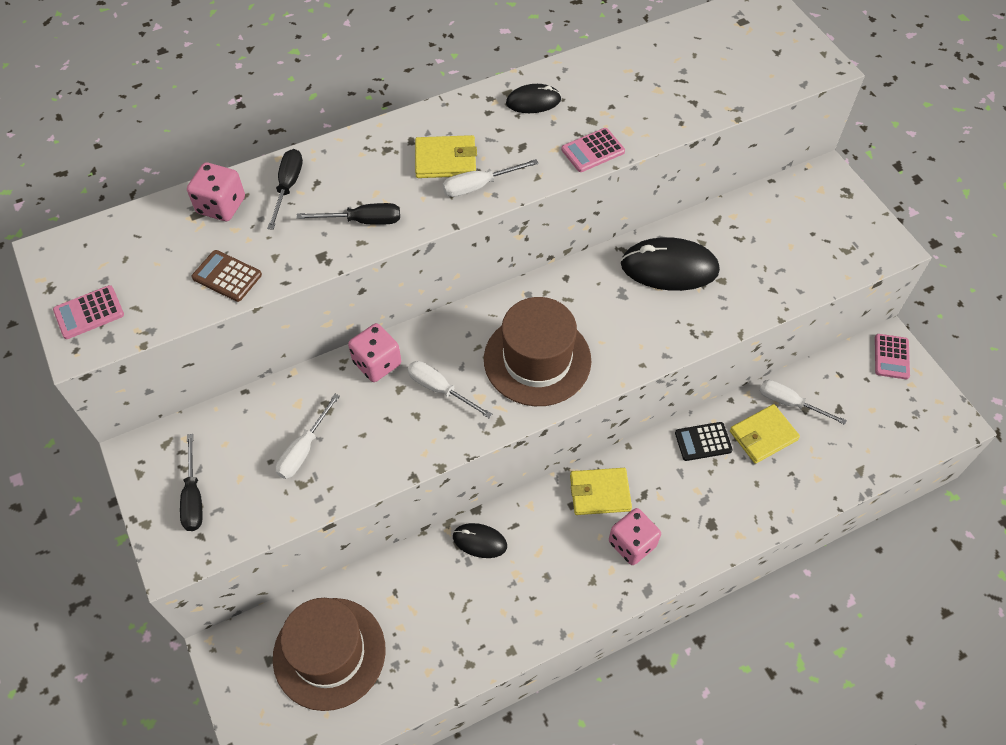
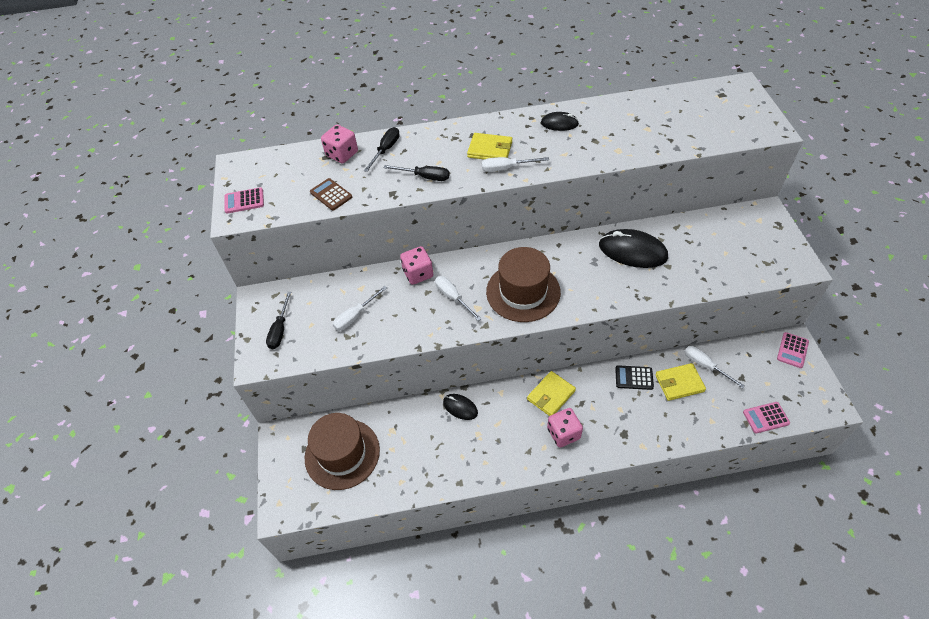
camera: 20 degrees right, 5 degrees down
(593, 151) = (590, 159): pink calculator -> pink calculator (765, 417)
(600, 493) = (551, 395): yellow wallet -> yellow wallet turned 60 degrees counterclockwise

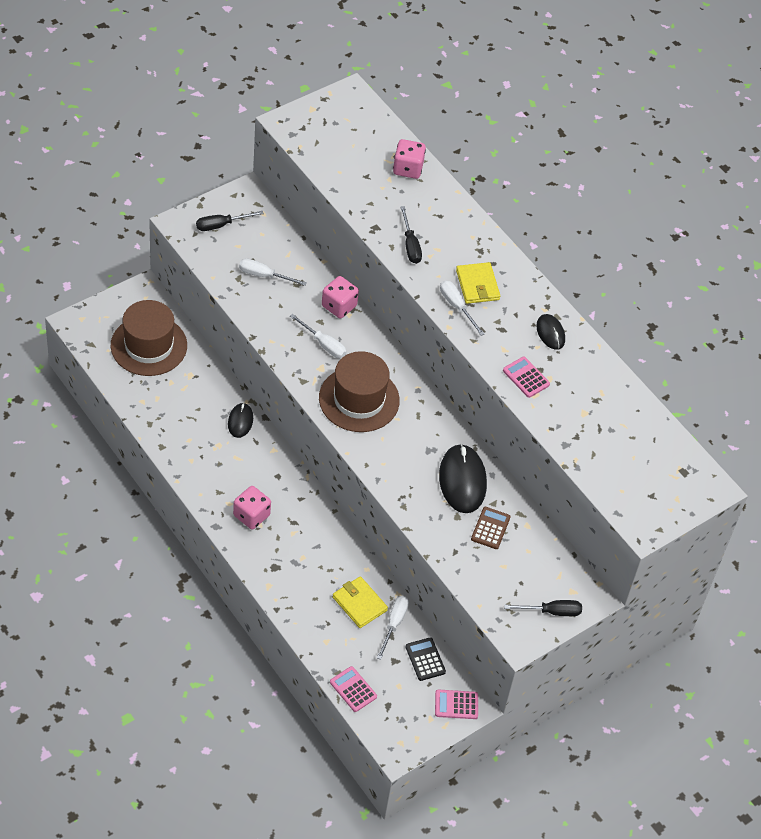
camera: 55 degrees right, 0 degrees up
(244, 201) = (309, 121): pink calculator -> pink calculator (526, 377)
(331, 195) = (349, 182): brown calculator -> brown calculator (490, 528)
(386, 150) = (432, 201): black screwdriver -> black screwdriver (551, 612)
(453, 297) = (323, 344): white screwdriver -> white screwdriver turned 105 degrees clockwise
(551, 395) = (290, 493): yellow wallet -> none
(634, 378) = (346, 561): black calculator -> black calculator (425, 659)

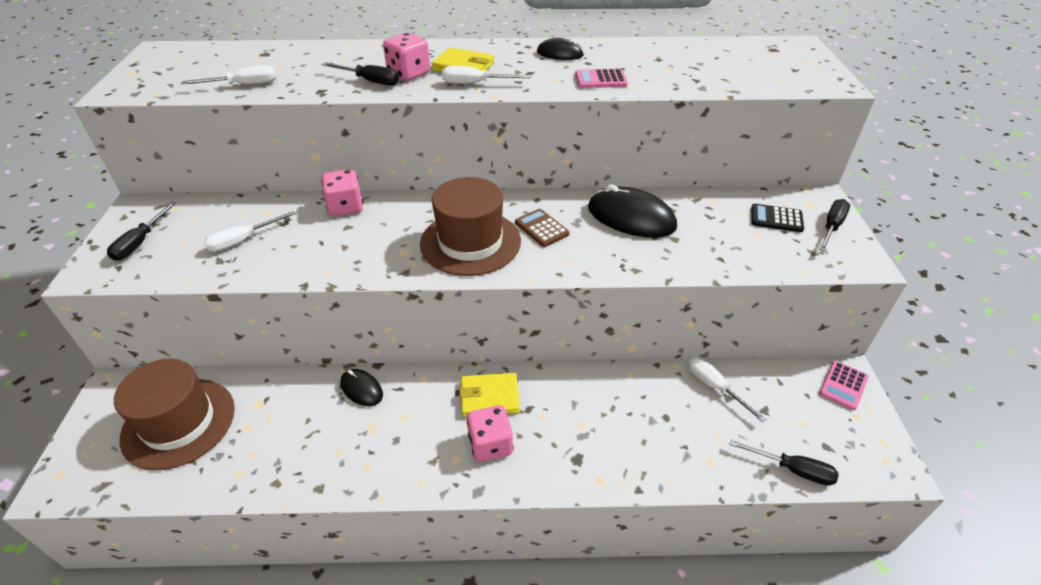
camera: 50 degrees left, 10 degrees down
(323, 344) = (377, 237): white screwdriver -> white screwdriver (244, 85)
(353, 689) = (792, 469): pink calculator -> black screwdriver
(359, 604) = (673, 404): yellow wallet -> yellow wallet (490, 397)
(408, 168) = (284, 53): pink dice -> pink dice (409, 73)
(425, 659) = (773, 383): black calculator -> black calculator (776, 219)
(490, 528) = (703, 223): brown calculator -> brown calculator (541, 228)

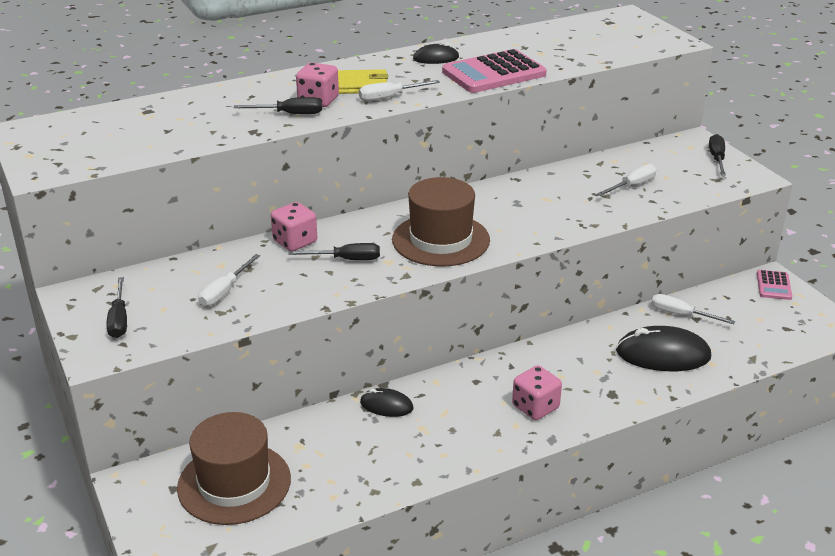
camera: 25 degrees left, 10 degrees down
(244, 85) = (169, 141): white screwdriver -> white screwdriver (632, 186)
(490, 397) = (506, 376): yellow wallet -> none
(541, 228) = (492, 215): brown calculator -> none
(600, 80) = (493, 73): pink calculator -> pink calculator, size x1.97
(631, 217) = (558, 188): black mouse -> black mouse (663, 354)
(776, 219) = (672, 162): black calculator -> none
(792, 469) = (772, 350): black screwdriver -> black screwdriver (346, 259)

